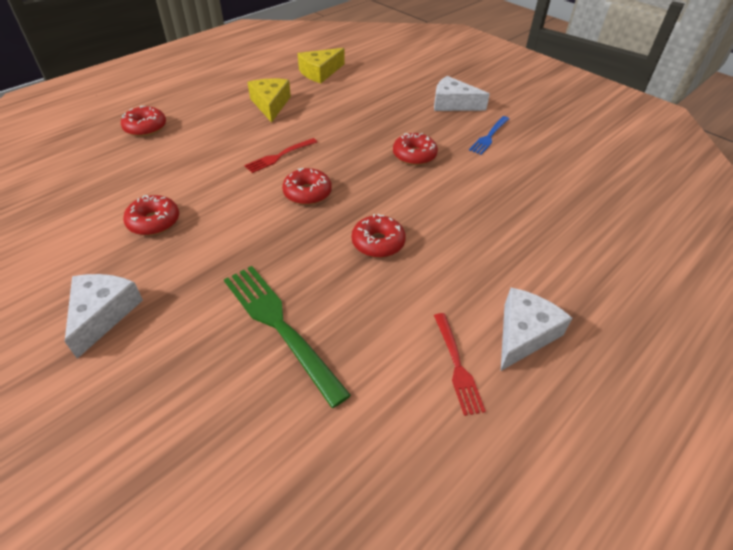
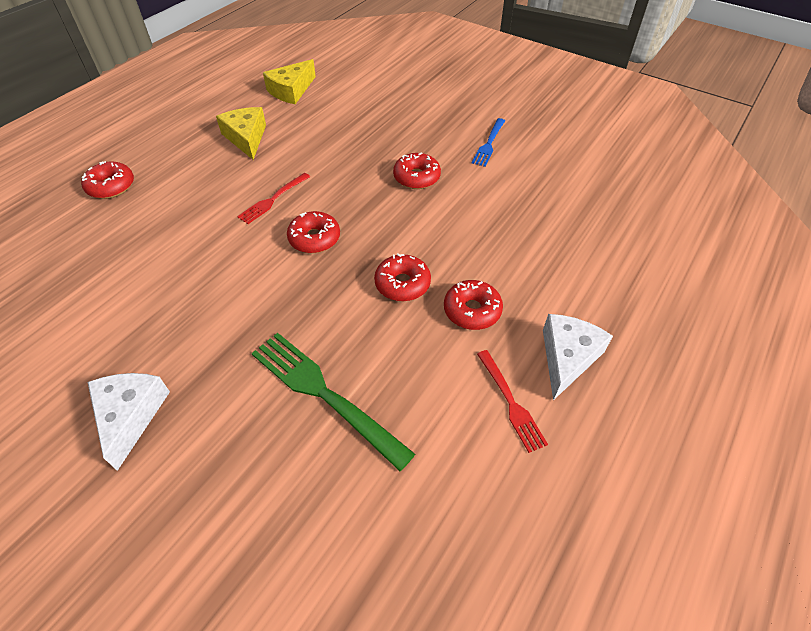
camera: 10 degrees left, 5 degrees up
(154, 222) = (155, 299): red donut -> red donut (472, 310)
(453, 104) = (443, 110): white cheese -> none

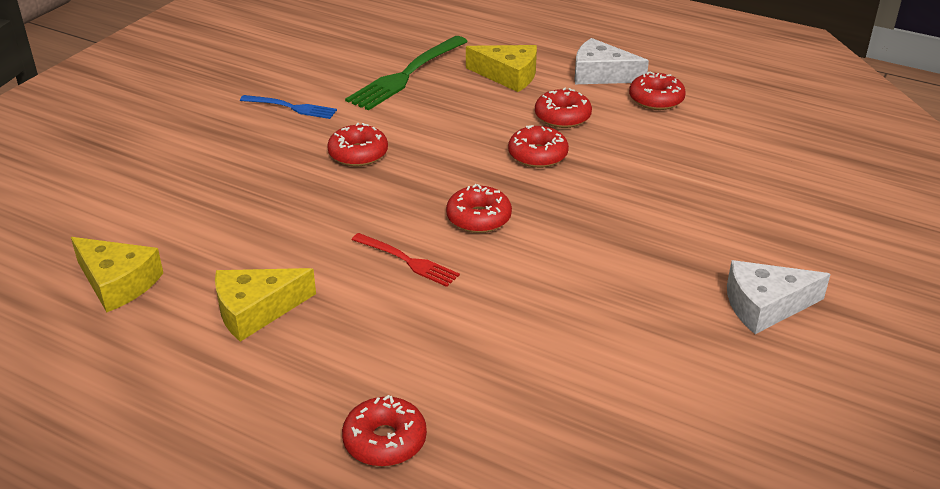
camera: 95 degrees left, 15 degrees down
(324, 394) = (687, 189): green fork -> green fork (406, 75)
(511, 402) = (656, 99): red fork -> red donut
(556, 277) = (508, 75): none -> yellow cheese

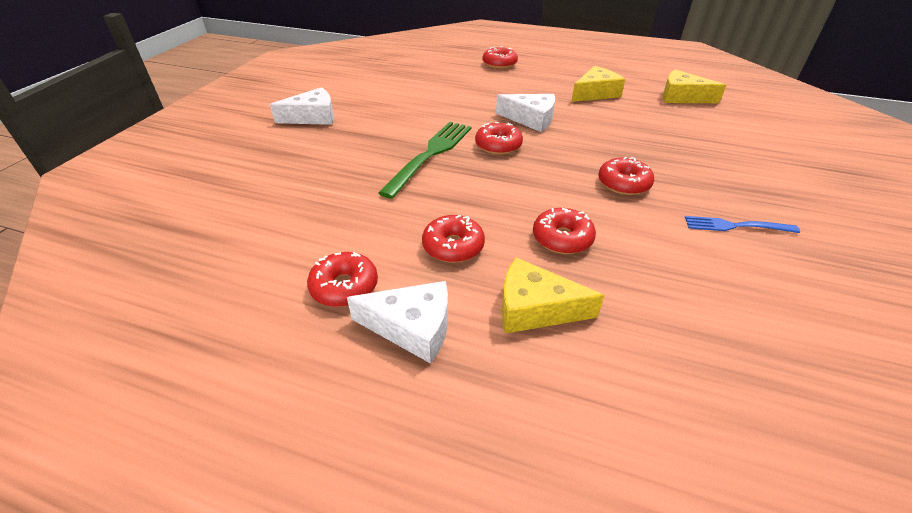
camera: 170 degrees right, 5 degrees up
(406, 75) = (661, 292): green fork -> green fork (430, 155)
(407, 261) = (531, 119): red fork -> white cheese
(537, 155) = (468, 199): red donut -> red donut (562, 238)

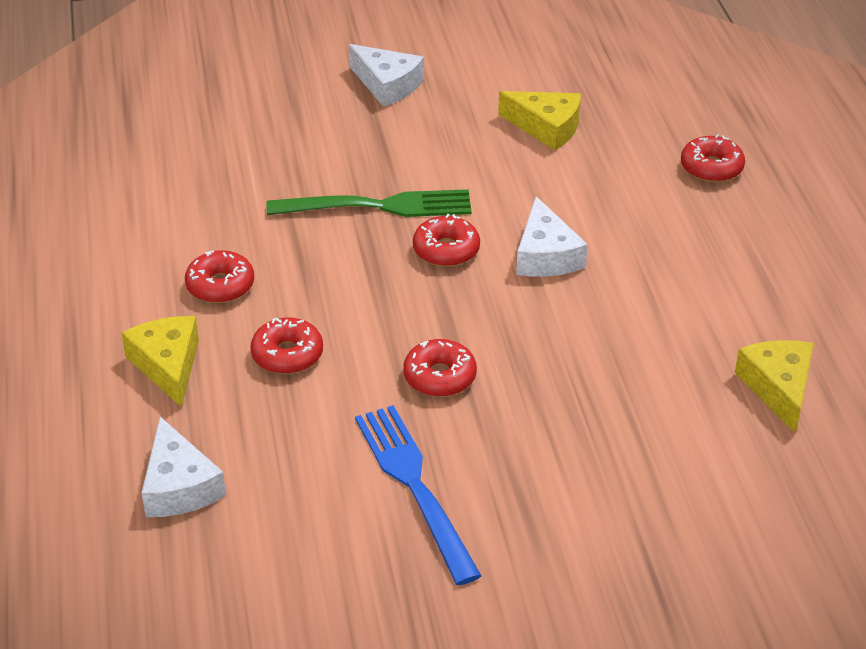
camera: 60 degrees right, 0 degrees up
(344, 287) = (120, 244): red donut -> none
(412, 327) = (98, 302): white cheese -> white cheese (179, 486)
(595, 93) = (697, 293): yellow cheese -> yellow cheese (546, 127)
(736, 226) = (414, 486): blue fork -> blue fork, size x1.75

